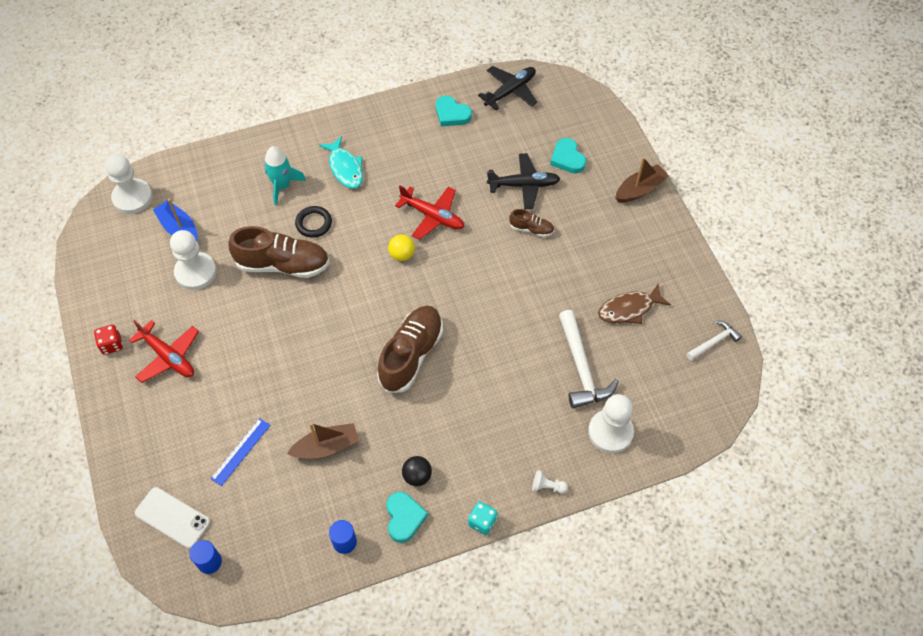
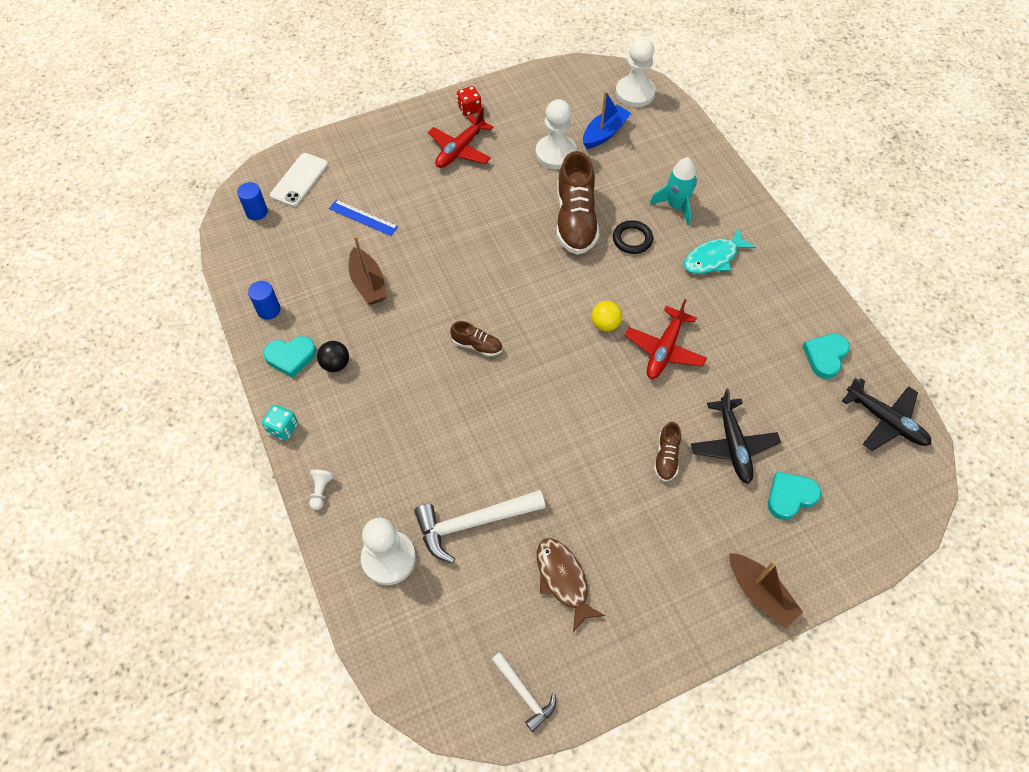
camera: 85 degrees right, 0 degrees up
(411, 355) = (477, 345): brown shoe -> brown shoe, size x0.49

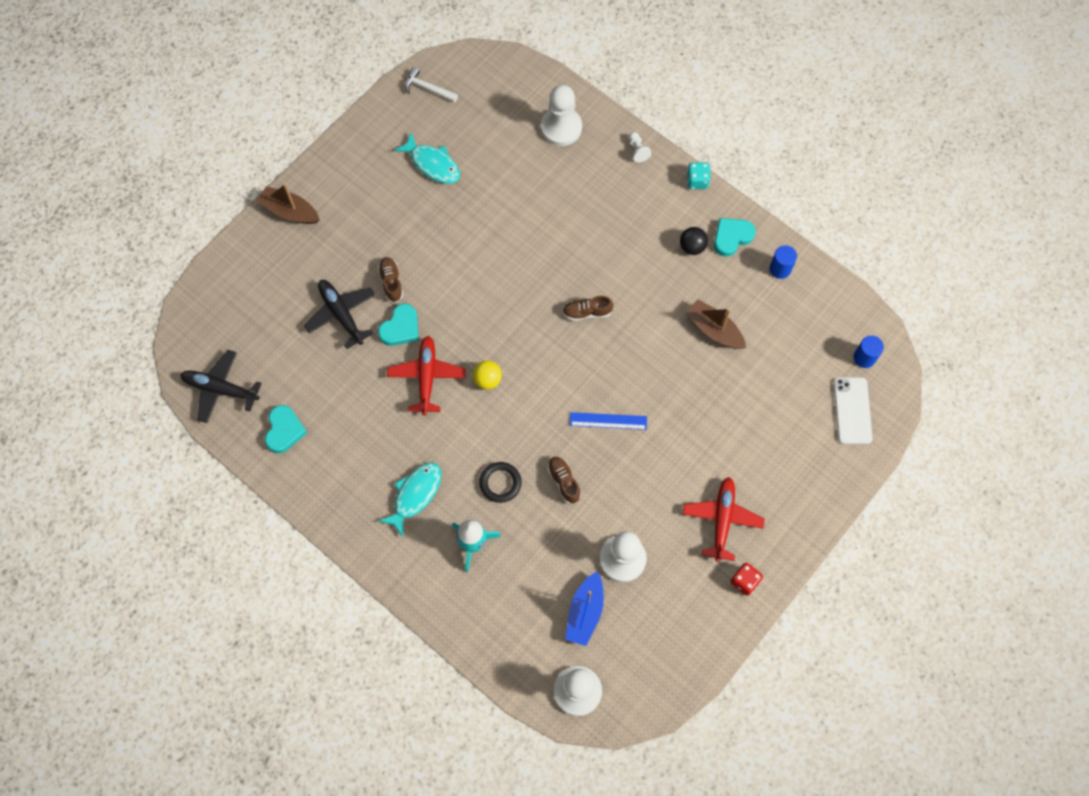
camera: 155 degrees right, 10 degrees up
(363, 217) = (764, 395): blue ruler -> blue ruler (608, 421)
(473, 523) = (515, 174): white hammer -> none
(563, 580) = (432, 164): brown fish -> turquoise fish
(575, 220) = (564, 481): brown shoe -> brown shoe, size x0.49
(790, 496) = (285, 291): turquoise heart -> turquoise heart (400, 328)

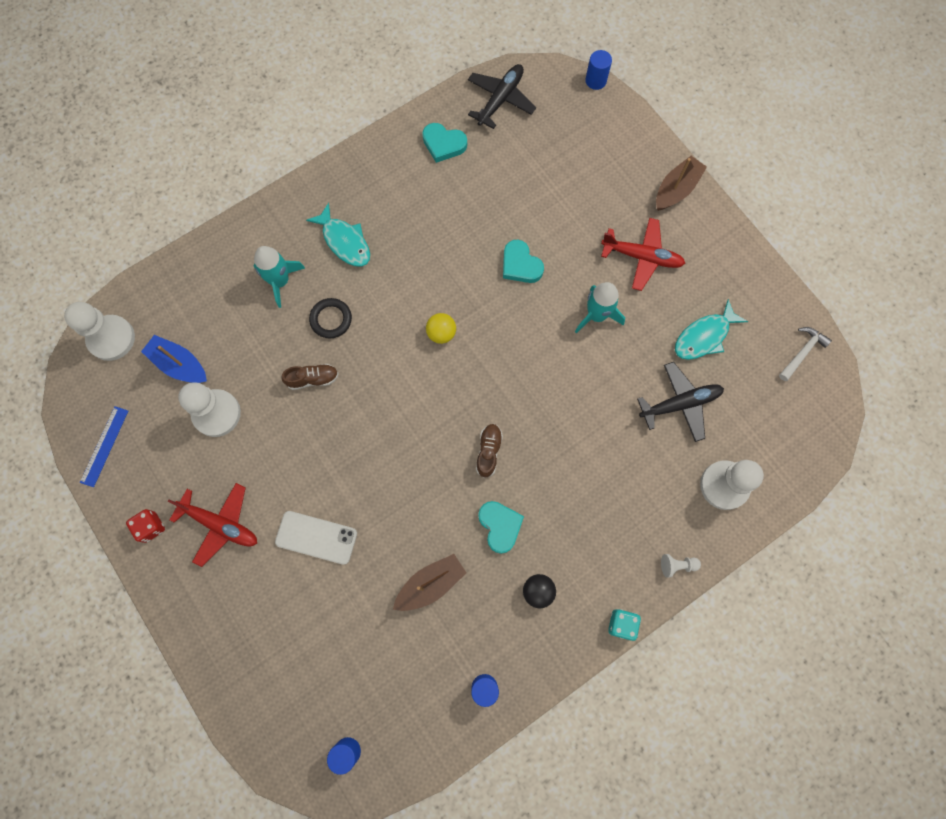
camera: 105 degrees right, 5 degrees up
(181, 305) = (595, 81): none -> blue cylinder
(341, 314) = (549, 214): black plane -> black plane (680, 404)
(391, 282) = (573, 267): brown shoe -> none
(427, 377) = (461, 277): red plane -> red plane (642, 257)
(435, 253) = (596, 315): none -> turquoise rocket
(608, 421) = (361, 439): blue ruler -> blue ruler (104, 446)
(732, 237) = (538, 642): turquoise heart -> turquoise heart (500, 526)
(852, 410) = (290, 712): white phone -> white phone (316, 537)

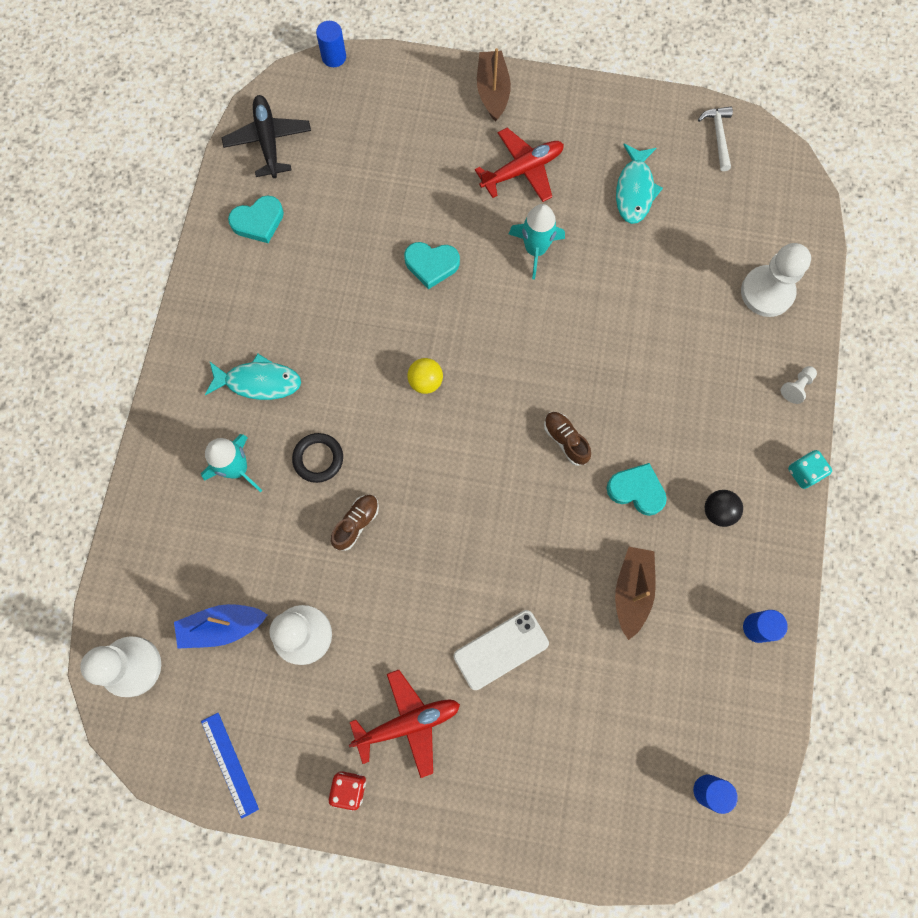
camera: 45 degrees left, 0 degrees up
(680, 404) = (671, 260): black plane -> none

